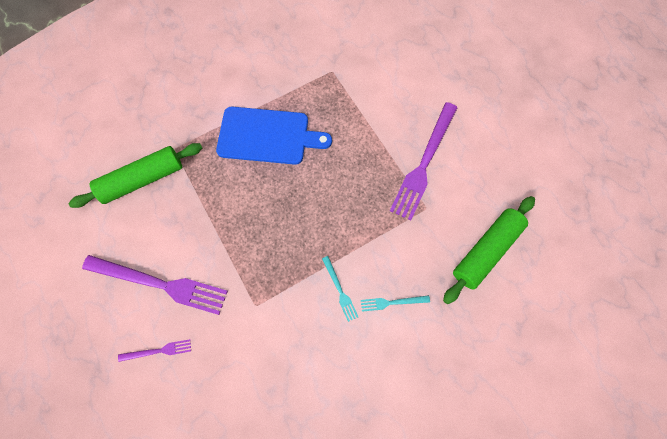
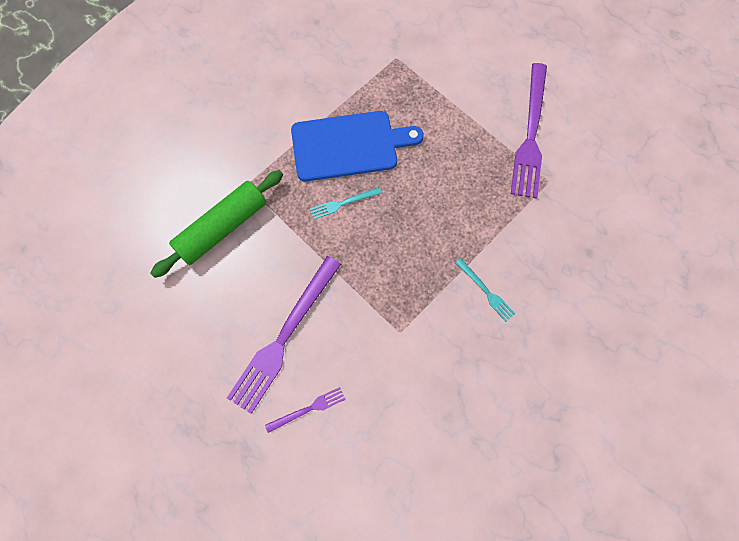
camera: 15 degrees left, 0 degrees up
(160, 284) = (284, 336): purple fork -> purple fork turned 120 degrees clockwise
(392, 302) = (545, 289): turquoise fork -> turquoise fork (343, 203)
(486, 251) = (626, 210): green rolling pin -> none

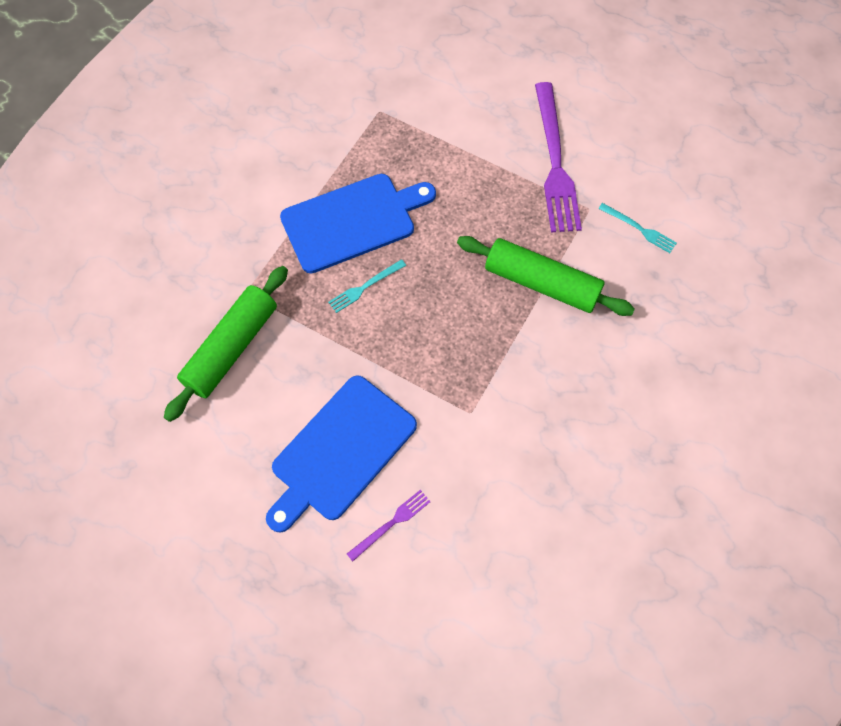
camera: 15 degrees left, 5 degrees down
(284, 336) = (340, 451): purple fork -> blue cutting board
(486, 291) = (554, 344): turquoise fork -> turquoise fork (639, 229)
(490, 236) = (541, 283): none -> green rolling pin

